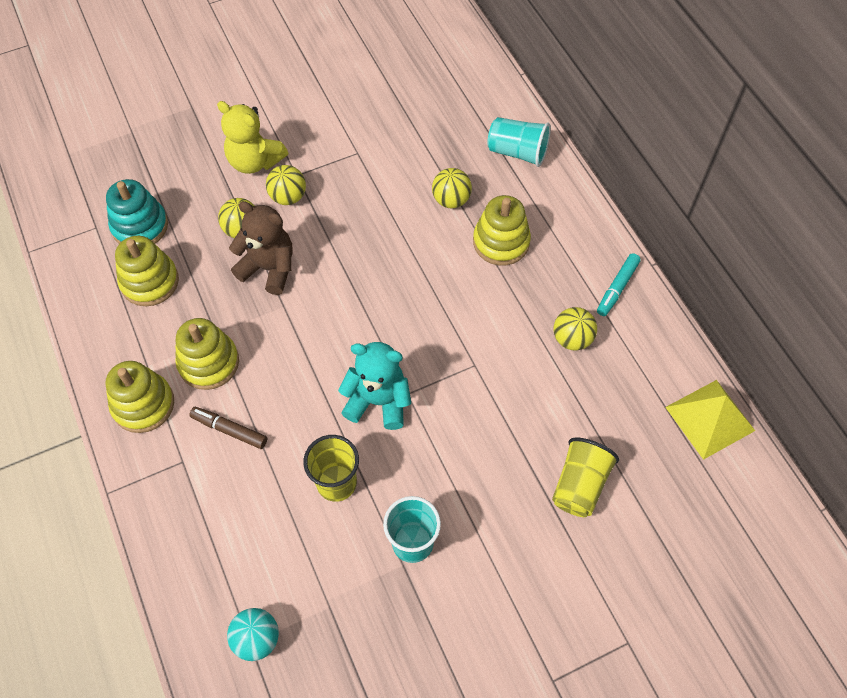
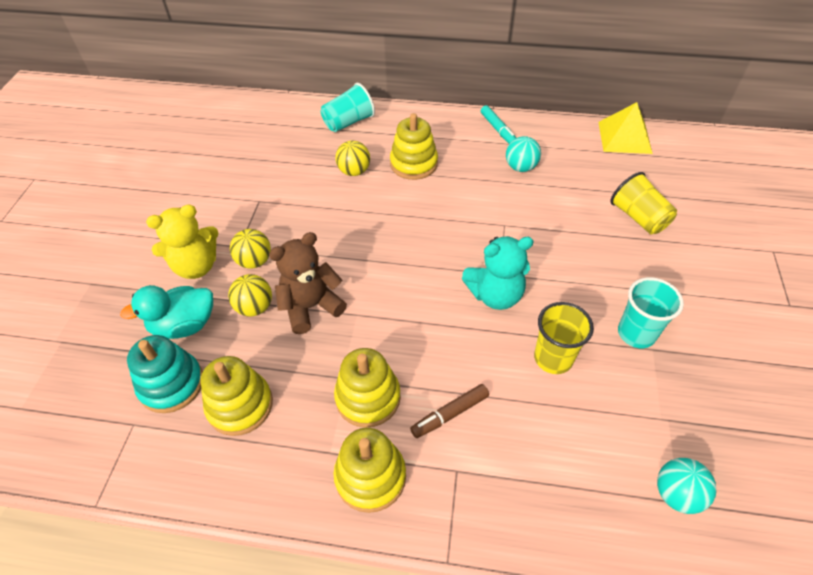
camera: 55 degrees left, 10 degrees down
(194, 196) = (184, 325): none -> turquoise duck
(378, 401) = (495, 295): turquoise teddy bear -> turquoise teddy bear turned 150 degrees counterclockwise
(572, 339) = (520, 167): yellow ball -> turquoise ball

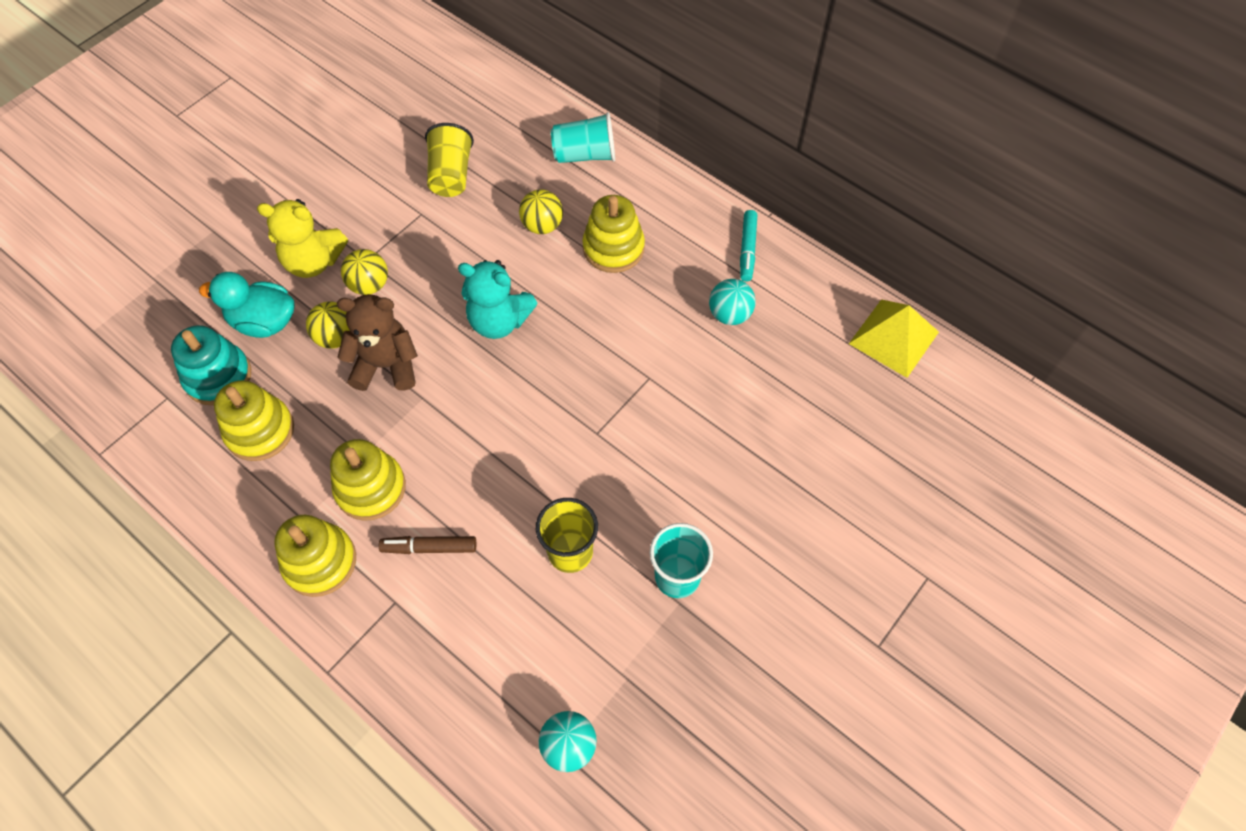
camera: 30 degrees right, 10 degrees up
(495, 295) = (571, 453): turquoise teddy bear -> turquoise teddy bear (499, 321)
(638, 217) = (808, 450): yellow cup -> yellow cup (451, 175)

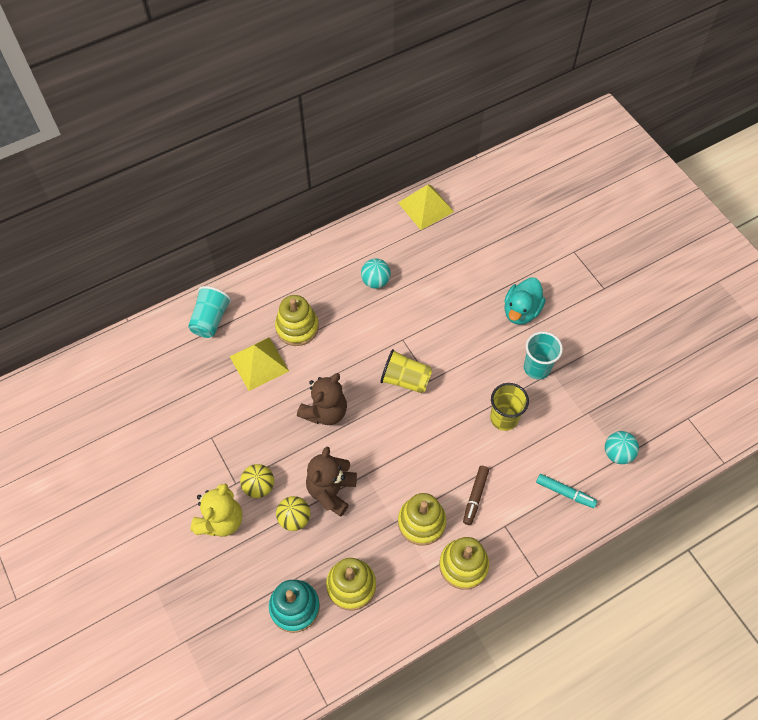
camera: 70 degrees left, 0 degrees up
(264, 322) = (260, 565): turquoise duck -> turquoise duck (521, 311)
(451, 175) = (186, 408): yellow cup -> yellow cup (405, 380)
(499, 321) = (325, 411): turquoise teddy bear -> brown teddy bear
(542, 225) = (259, 363): yellow ball -> yellow pyramid
(747, 249) = (332, 255): turquoise marker -> turquoise marker (565, 493)

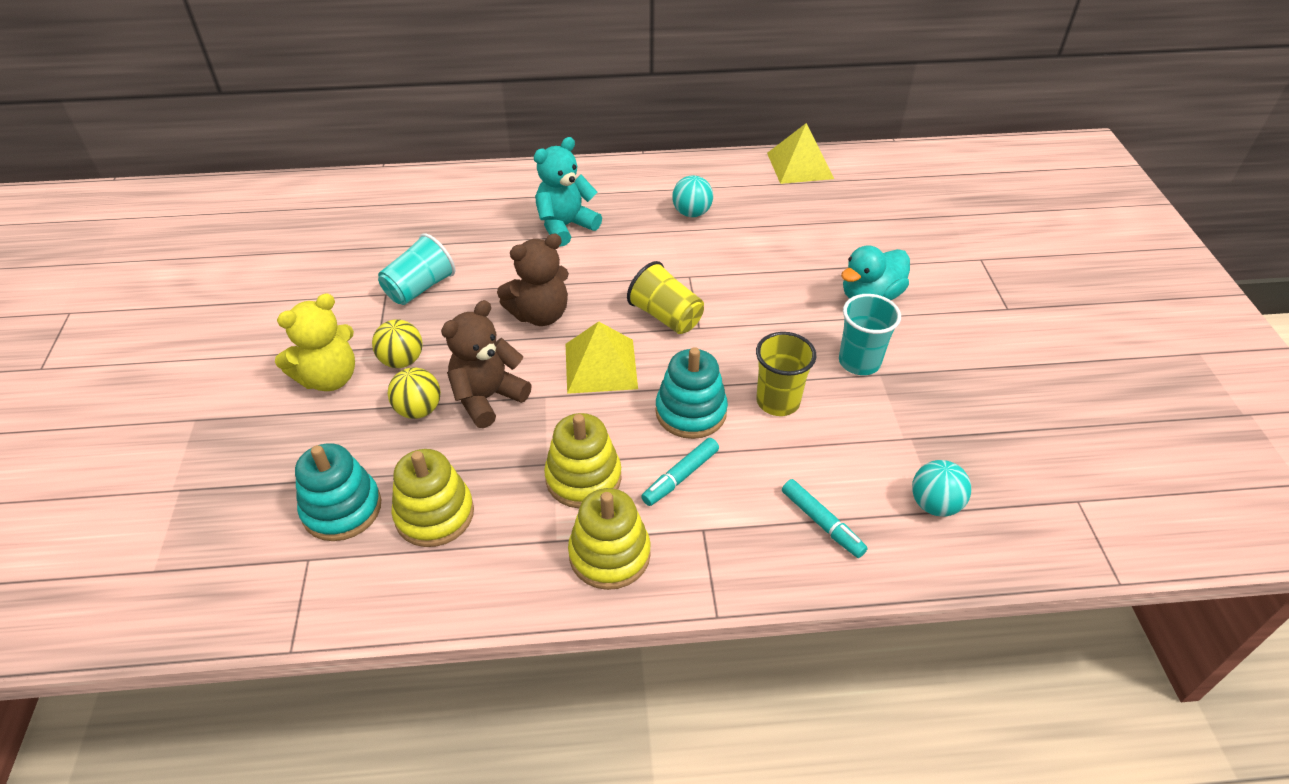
camera: 25 degrees right, 15 degrees down
(210, 320) = (471, 191): turquoise cup -> turquoise cup (419, 288)
(259, 363) = (495, 244): yellow pyramid -> yellow pyramid (600, 365)
(297, 327) = (565, 226): yellow stacking toy -> turquoise teddy bear
(458, 448) = (691, 412): none -> turquoise stacking toy
(475, 496) = (680, 477): brown marker -> turquoise marker

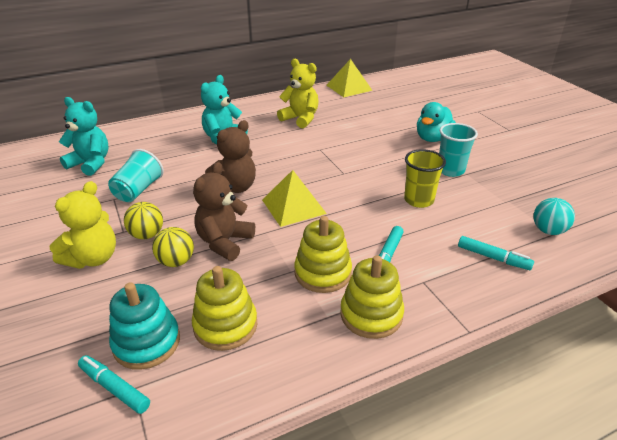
camera: 20 degrees left, 10 degrees down
(288, 553) = (114, 388): none -> turquoise marker
(380, 229) = (91, 163): none -> turquoise teddy bear
(666, 316) = (319, 172): yellow cup -> none
(691, 213) = (300, 119): turquoise ball -> yellow teddy bear
(691, 412) = (369, 218): turquoise stacking toy -> none

